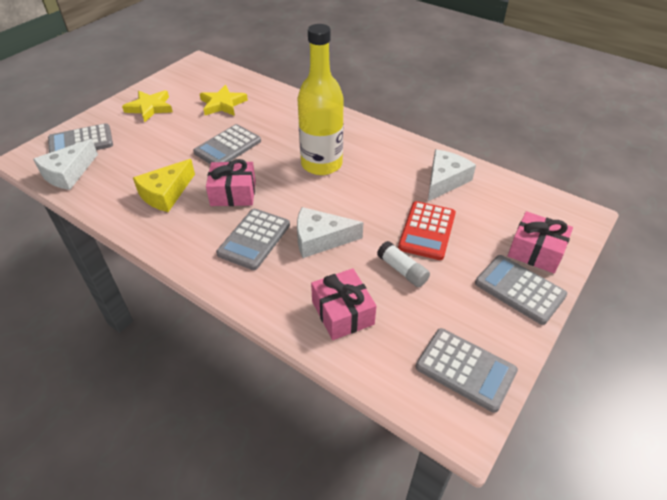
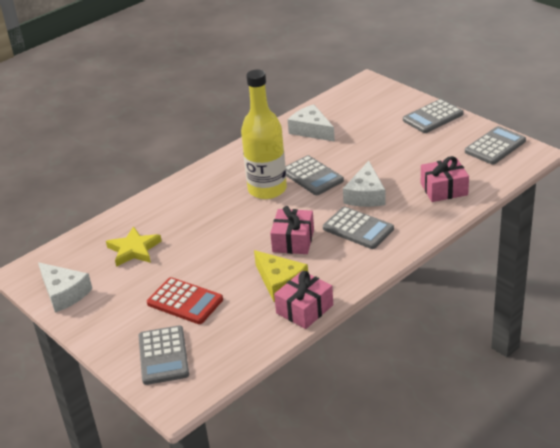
camera: 75 degrees left, 10 degrees down
(68, 173) = (221, 358): white cheese -> white cheese (64, 293)
(150, 108) = (114, 305): yellow star -> none
(228, 147) = (217, 245): grey calculator -> grey calculator (312, 176)
(402, 270) = (407, 160): white glue stick -> none
(427, 231) = (368, 145): red calculator -> red calculator (185, 301)
(535, 251) = (399, 105): pink gift -> pink gift (304, 309)

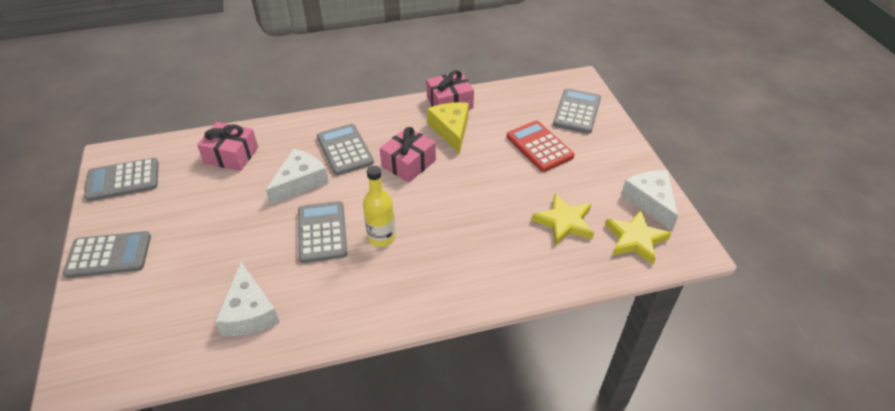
camera: 155 degrees left, 10 degrees up
(72, 260) = (635, 239): none -> yellow star
(267, 189) = (381, 237): yellow bottle -> yellow bottle, size x0.58

